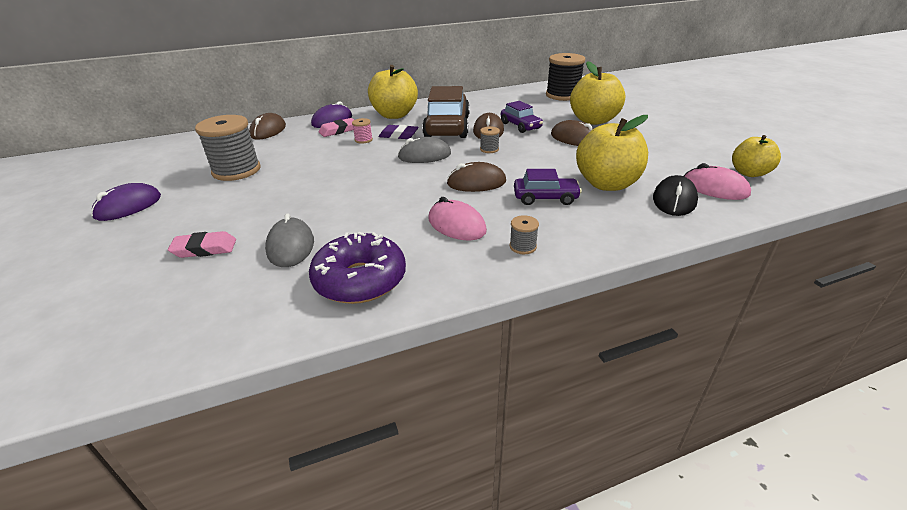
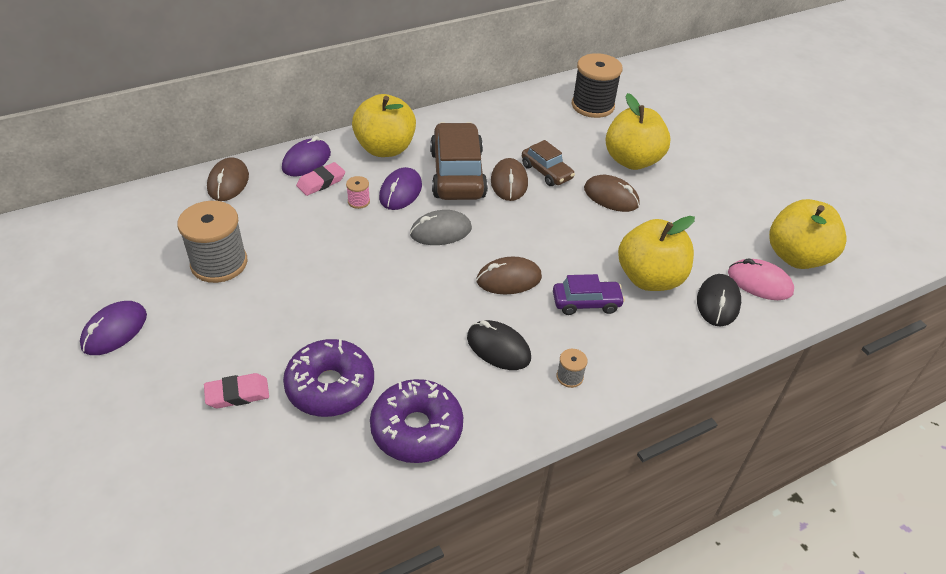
camera: 10 degrees left, 10 degrees up
(291, 246) = (330, 386): grey mouse -> purple donut
(398, 135) = (400, 192): purple eraser -> purple mouse
(456, 225) = (498, 348): pink mouse -> black mouse
(489, 149) = (515, 218): grey spool -> none
(520, 126) = (546, 172): purple car -> brown car
(749, 173) = (796, 257): yellow apple -> yellow apple, size x1.61

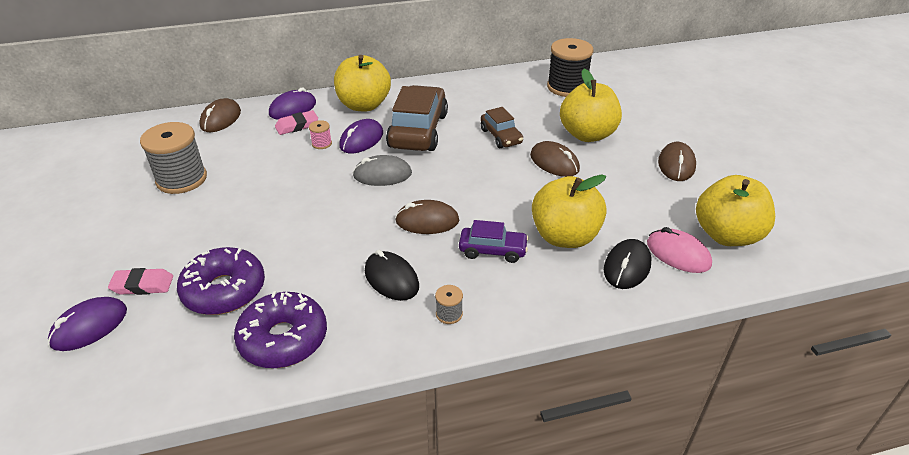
camera: 15 degrees right, 5 degrees down
(114, 331) = (71, 221): purple mouse -> purple mouse (89, 326)
(509, 182) = (462, 142): brown mouse -> brown mouse (676, 165)

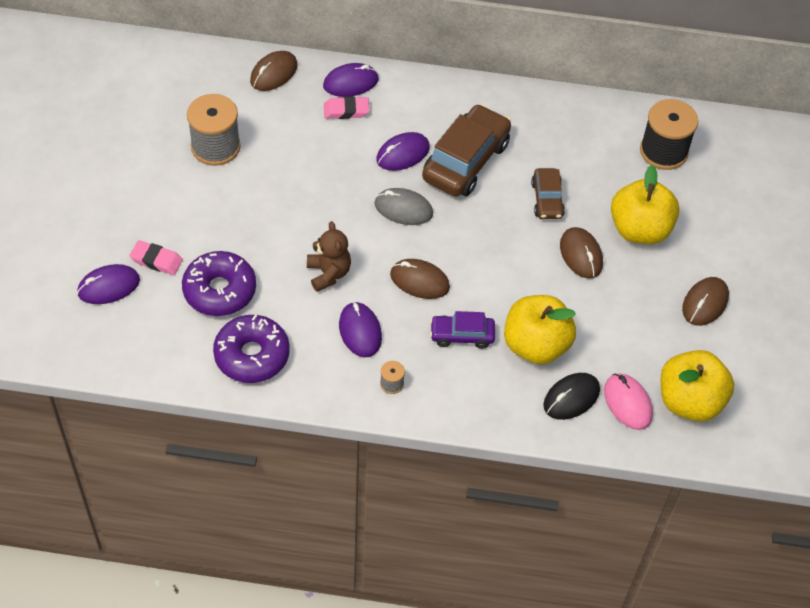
camera: 20 degrees right, 15 degrees up
(321, 143) = (361, 145): pink spool -> none
(335, 241) = (328, 273): none -> brown teddy bear
(364, 105) = (426, 103): yellow apple -> none
(391, 279) = (360, 331): black mouse -> purple mouse
(492, 250) = (462, 335): purple car -> purple car turned 150 degrees clockwise

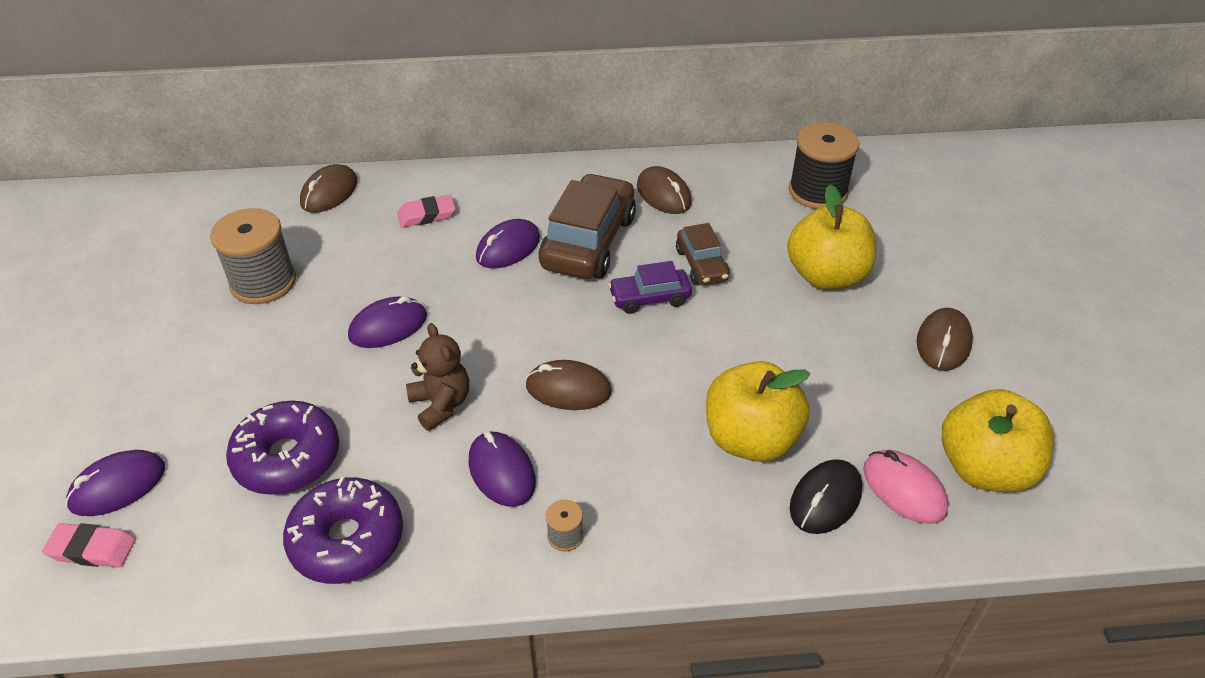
camera: 10 degrees left, 10 degrees down
(156, 260) = (190, 435): pink eraser -> pink eraser (92, 549)
(351, 83) = (426, 186): purple mouse -> purple mouse (388, 326)
(403, 209) = (524, 308): grey mouse -> none
(462, 335) = (646, 447): purple car -> purple car (649, 298)
(581, 255) = (766, 317): brown mouse -> brown mouse (663, 194)

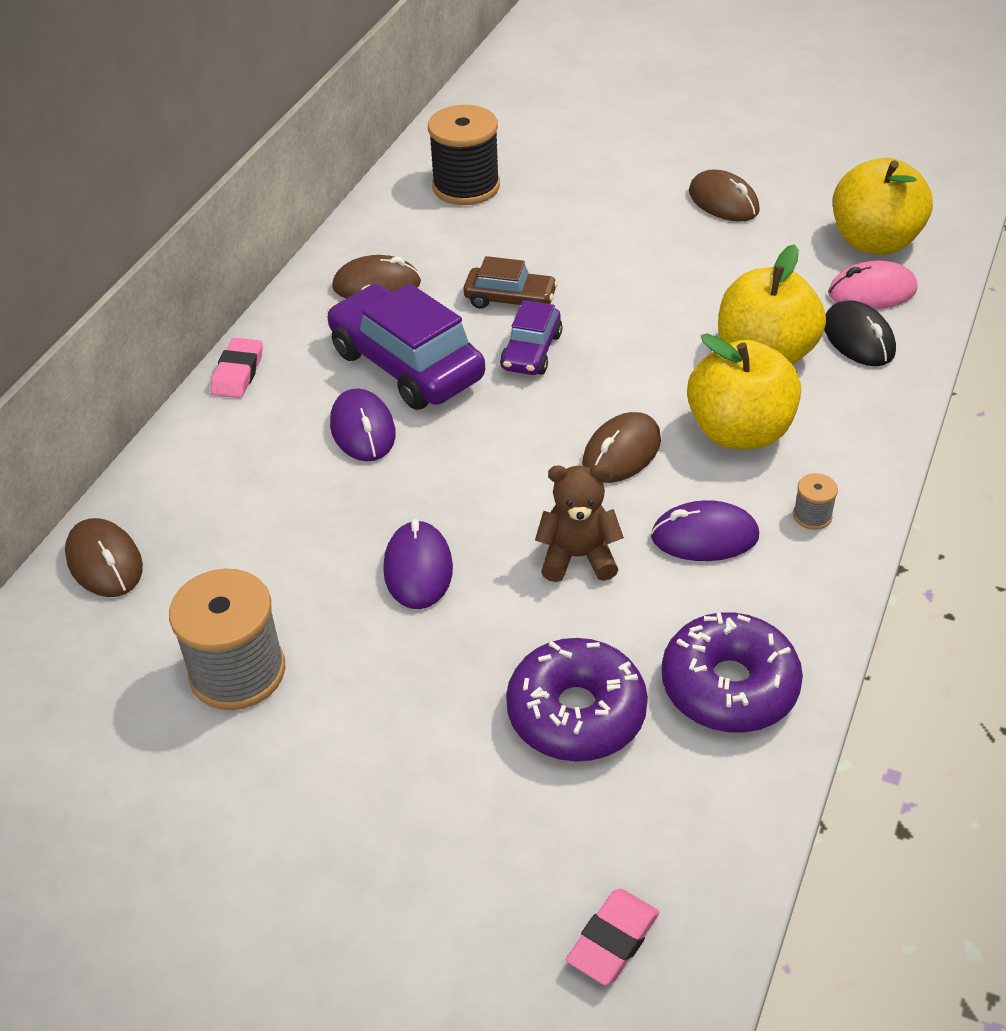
camera: 60 degrees left, 0 degrees up
(118, 486) = (520, 898): purple mouse -> none
(427, 215) = (240, 481): pink eraser -> pink eraser (238, 373)
(588, 242) = (406, 365): brown car -> purple car
(826, 276) = (590, 230): yellow apple -> yellow apple (739, 432)

